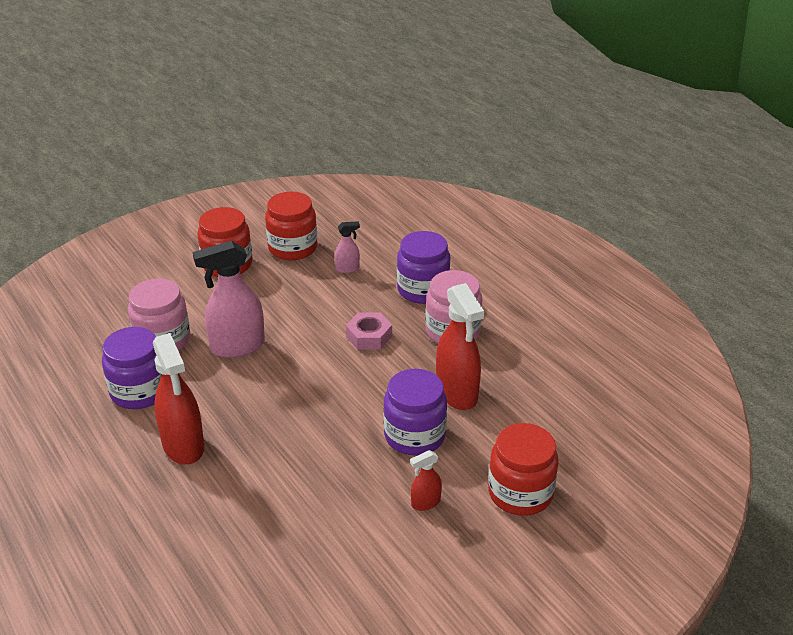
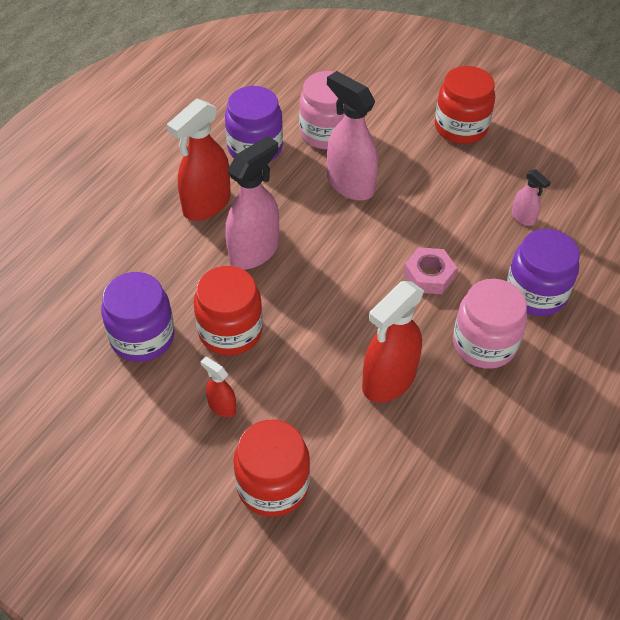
camera: 65 degrees right, 15 degrees up
(267, 430) = (254, 251): none -> pink spray bottle
(292, 248) = (523, 162): red jar -> red jar (230, 331)
(414, 435) = (307, 366): purple jar -> purple jar (142, 337)

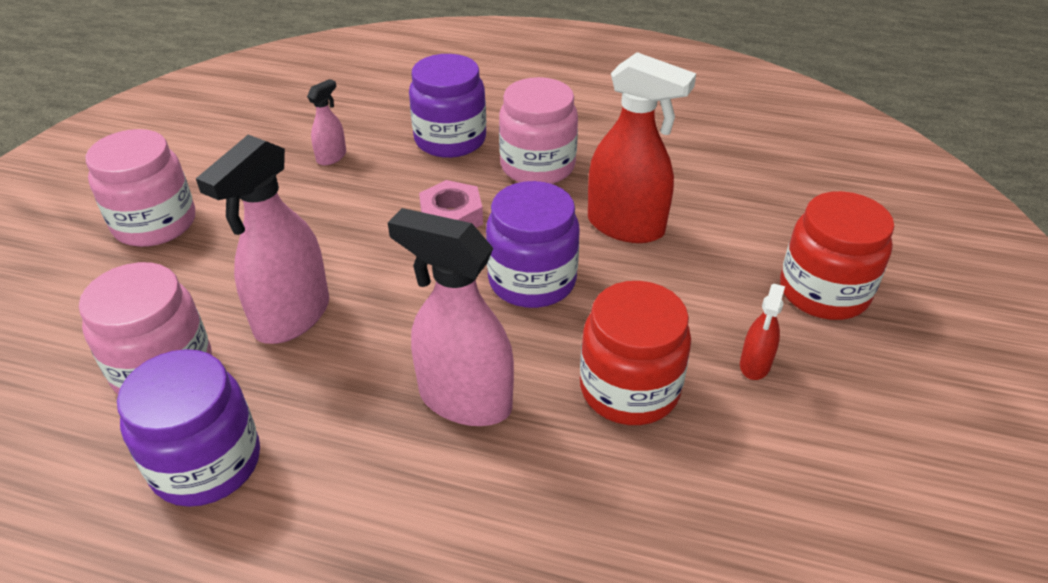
camera: 105 degrees left, 10 degrees down
(142, 337) = (697, 499): purple jar -> purple jar (532, 280)
(206, 204) = (371, 498): red spray bottle -> none
(461, 127) = (155, 223): red jar -> pink jar

